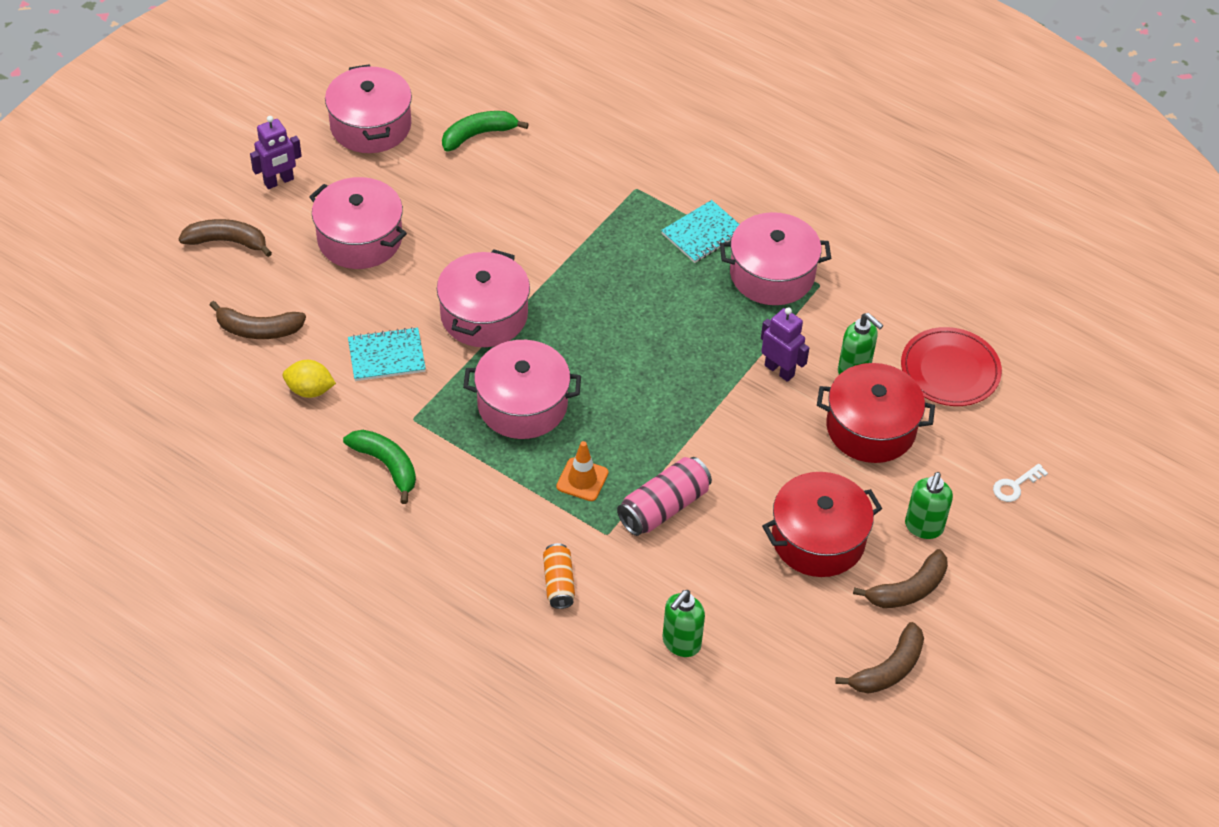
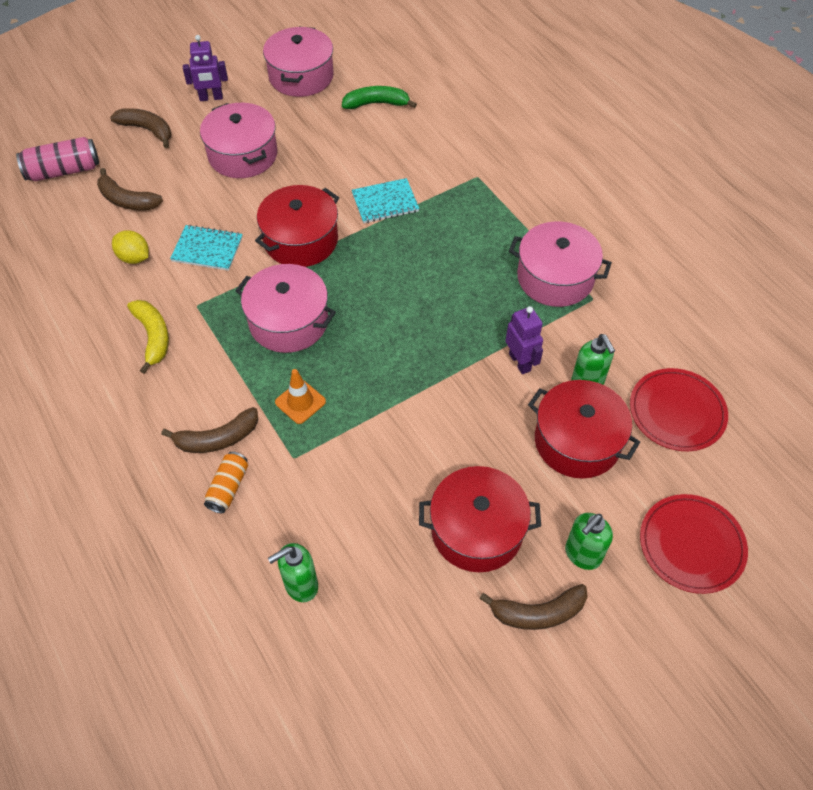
camera: 25 degrees right, 5 degrees up
(386, 465) = (153, 336): green banana -> yellow banana
(484, 315) = (301, 240): pink pot -> red pot
(664, 507) = (355, 451): pink can -> pink can (63, 171)
(703, 233) = (513, 227): turquoise notebook -> turquoise notebook (385, 202)
(889, 669) = (480, 689): brown banana -> brown banana (217, 439)
(1015, 486) = (691, 545): white key -> red plate

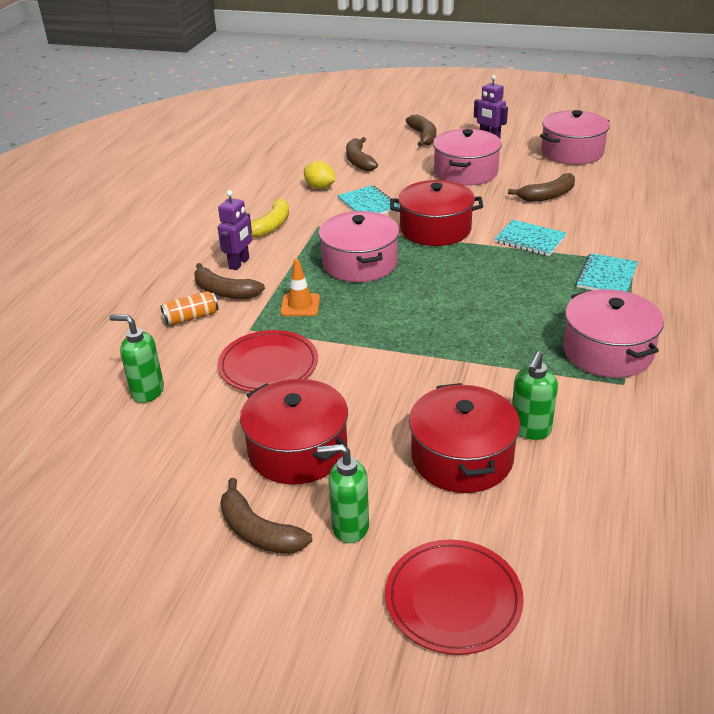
camera: 50 degrees right, 20 degrees down
(63, 171) = (345, 134): pink can -> none
(134, 258) = (320, 187): yellow lemon -> yellow lemon turned 45 degrees counterclockwise
(341, 142) = (548, 196): none -> brown banana
(376, 104) = (609, 188): green banana -> none
(478, 205) = (606, 276): none -> turquoise notebook
(520, 362) = (492, 381): purple robot -> purple robot (239, 263)
(677, 412) = (588, 503): red plate -> red plate (268, 365)

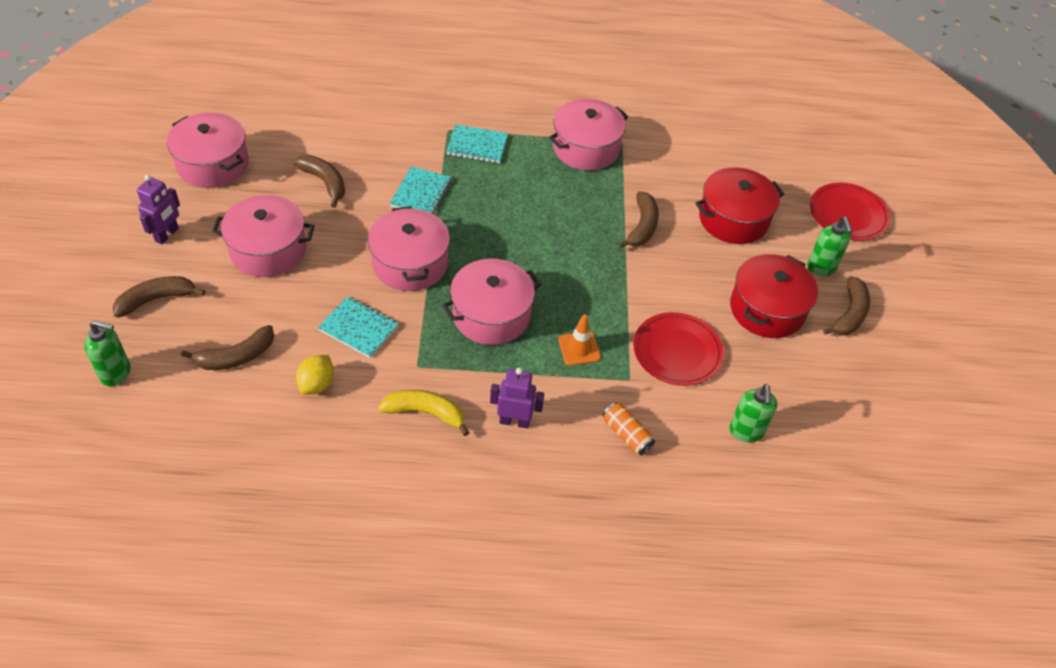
camera: 110 degrees left, 15 degrees up
(224, 292) = (573, 419): brown banana -> brown banana (642, 226)
(368, 204) = (359, 328): turquoise notebook -> turquoise notebook turned 75 degrees clockwise
(435, 229) = (410, 263): red pot -> pink pot
(530, 430) = (691, 187): green soap dispenser -> green soap dispenser (116, 373)

